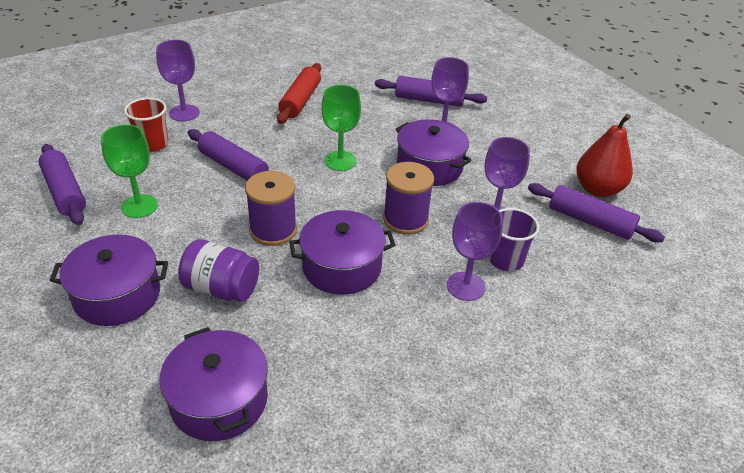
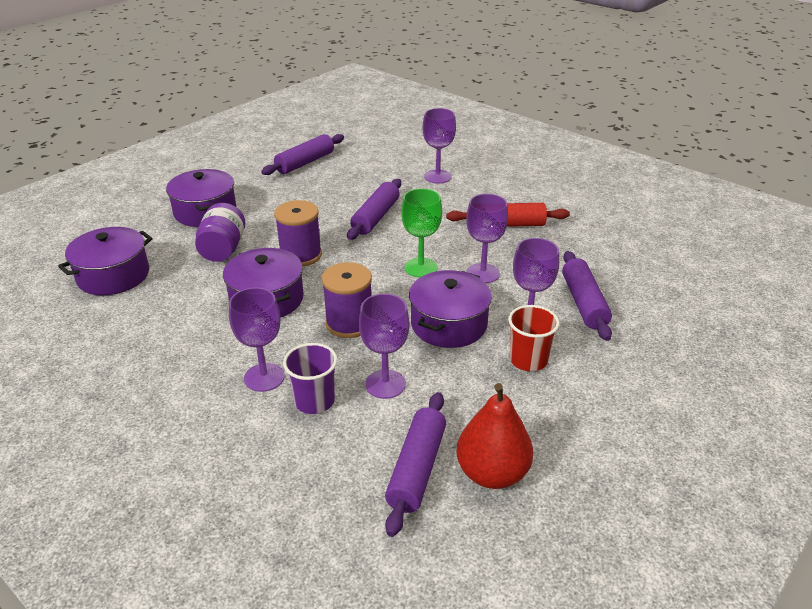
camera: 75 degrees right, 5 degrees down
(139, 206) = (303, 193): green goblet -> none
(152, 144) = (383, 176): red cup -> red cup (528, 360)
(367, 132) = (482, 273): none -> purple goblet

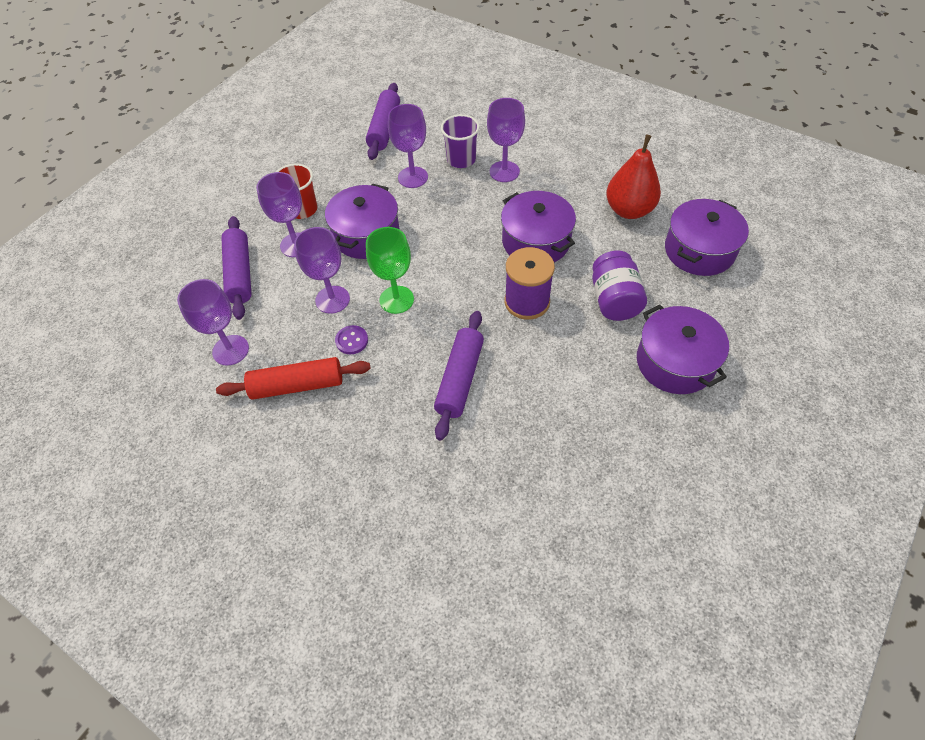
camera: 175 degrees right, 20 degrees up
(305, 163) = (599, 505): purple rolling pin -> none
(349, 323) = (453, 225): purple spool -> none
(437, 176) = (387, 491): purple goblet -> purple goblet (230, 350)
(463, 245) = (352, 340): none -> purple button
(492, 473) = (338, 131): red pear -> red pear (629, 210)

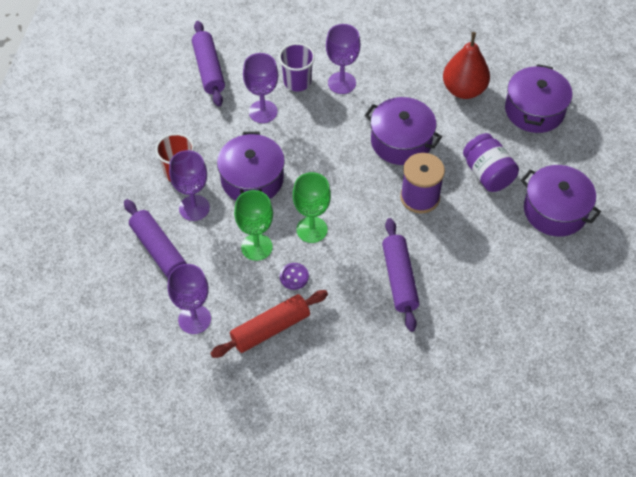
camera: 25 degrees left, 0 degrees up
(332, 299) = (256, 247): purple goblet -> green goblet

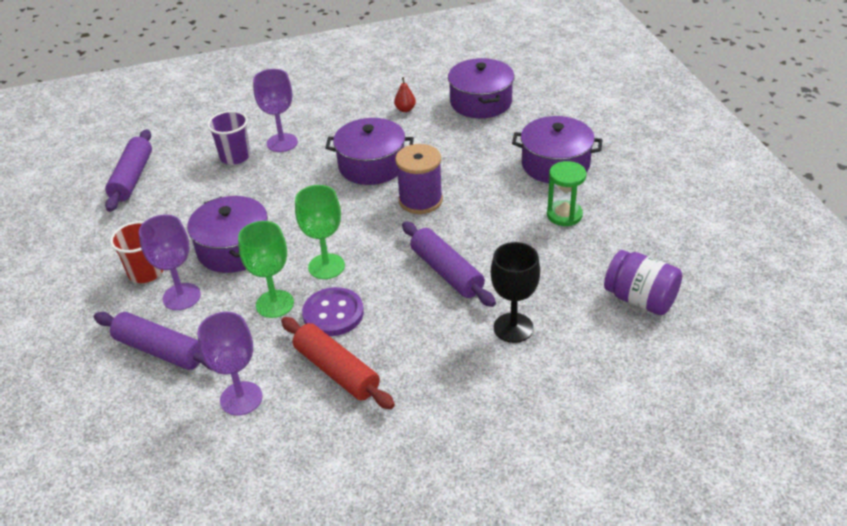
camera: 25 degrees left, 15 degrees down
(209, 69) = (132, 178): purple rolling pin -> purple rolling pin turned 45 degrees clockwise
(263, 112) = (212, 191): purple goblet -> none
(270, 329) = (336, 371): red rolling pin -> red rolling pin turned 75 degrees counterclockwise
(294, 277) = (333, 314): purple button -> purple button, size x1.73
(419, 355) = (513, 328): none -> black goblet
(464, 90) = (405, 109): red pear -> red pear, size x0.44
(487, 174) = (473, 160): purple jar -> purple jar (640, 299)
(528, 267) = (564, 215): none -> green hourglass

